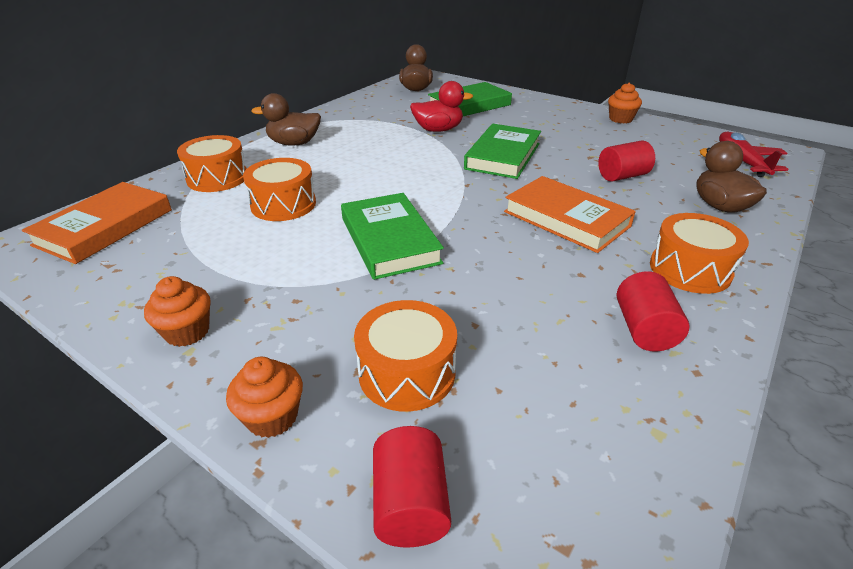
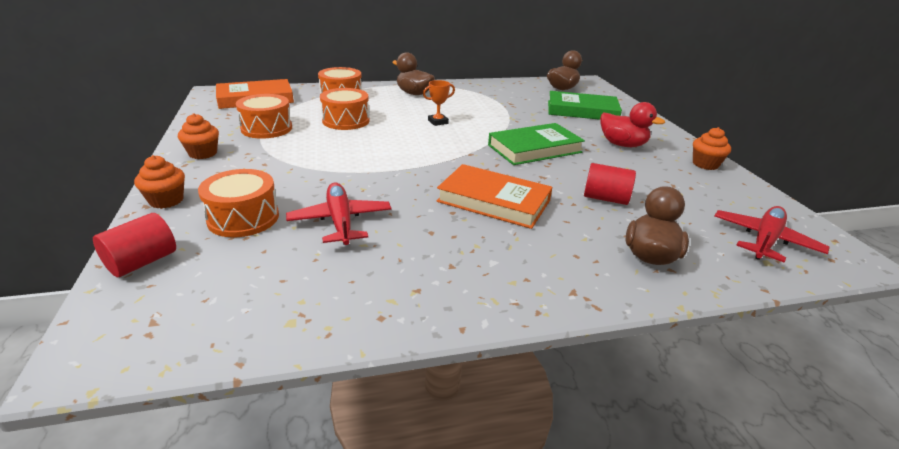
camera: 40 degrees right, 5 degrees down
(378, 165) = (438, 122): none -> orange trophy
(389, 240) = (361, 160): green book -> none
(438, 130) = (522, 117): red duck -> red duck (622, 145)
(499, 312) = (340, 221): none -> red plane
(566, 219) = (493, 201): orange book -> orange book turned 60 degrees counterclockwise
(644, 329) = (401, 279): red cylinder -> none
(690, 269) = (516, 272): orange drum -> orange drum (266, 128)

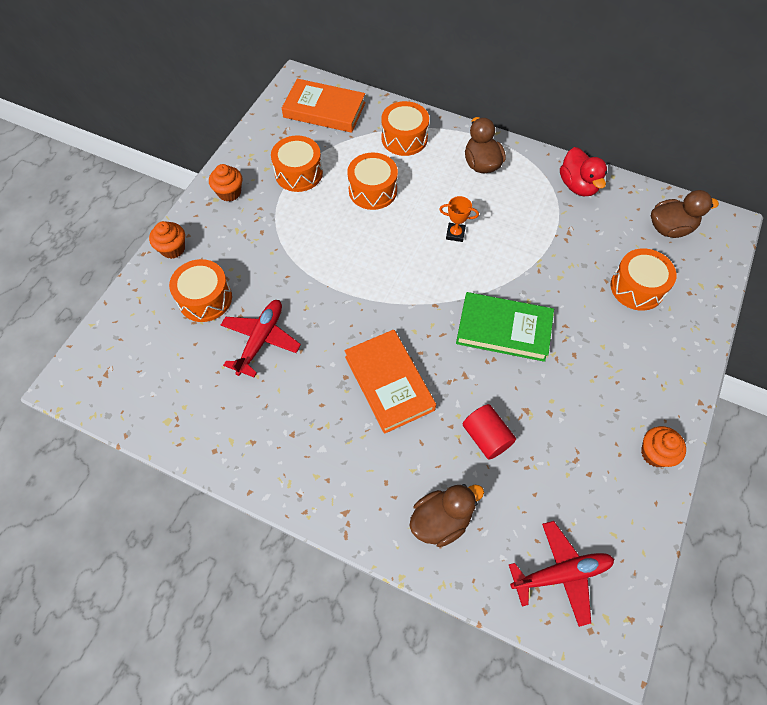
camera: 40 degrees right, 30 degrees up
(142, 262) = (127, 313): red cylinder -> none
(582, 111) = (637, 287): green book -> orange drum
(622, 145) = (605, 372): red duck -> red duck (578, 186)

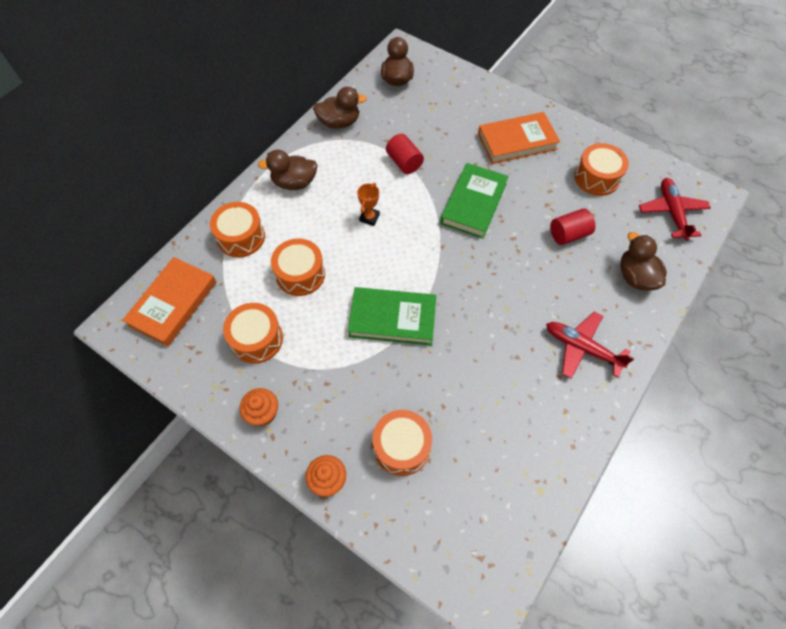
camera: 80 degrees left, 0 degrees up
(261, 340) = (459, 394): red plane -> red plane (582, 348)
(337, 272) = (392, 318): none -> green book
(389, 383) = (515, 293): orange book -> orange book (517, 141)
(541, 254) = (404, 162): none -> red cylinder
(578, 186) = (339, 122): red duck -> brown duck
(637, 287) = (448, 113): orange drum -> orange drum (596, 178)
(655, 453) = (584, 139): orange cupcake -> none

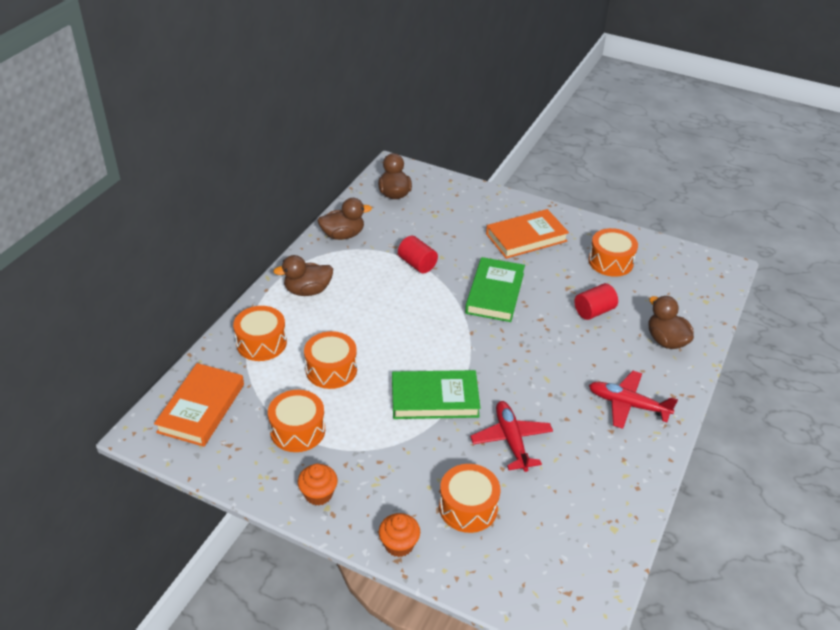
camera: 10 degrees left, 20 degrees down
(369, 217) = (392, 314): orange trophy -> none
(671, 212) = (688, 284): red plane -> red plane (511, 440)

